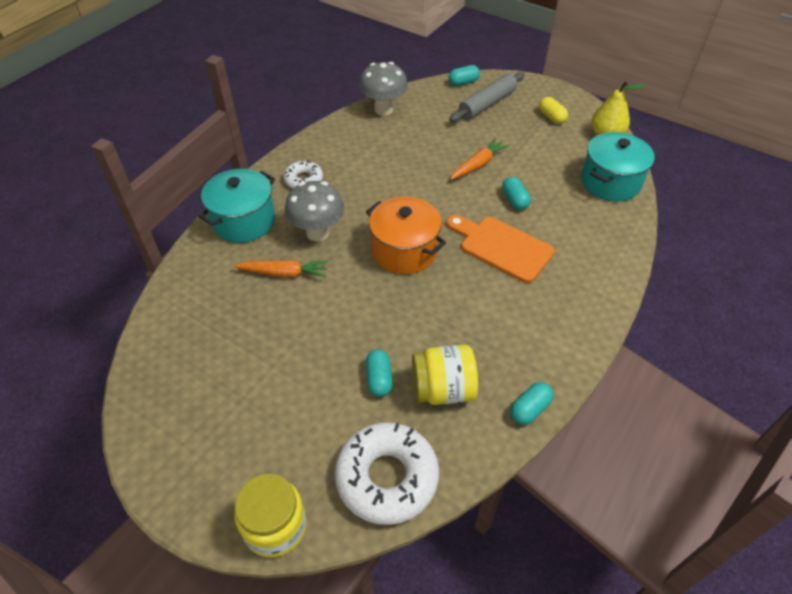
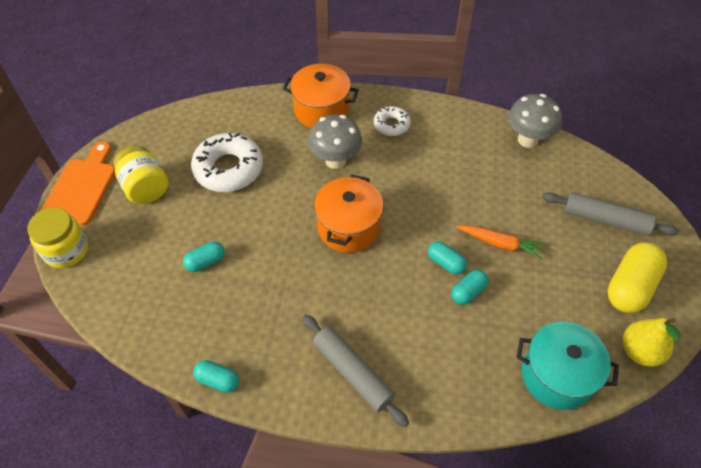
camera: 65 degrees right, 5 degrees up
(244, 221) = (321, 110): turquoise pot -> orange pot
(284, 273) = (281, 159): orange carrot -> none
(387, 477) = (122, 300): white donut -> white donut (228, 169)
(443, 389) = (213, 309): yellow jar -> yellow jar (146, 188)
(463, 82) = (625, 187): turquoise capsule -> turquoise capsule (446, 263)
(501, 247) = (396, 301): orange cutting board -> orange cutting board (82, 187)
(551, 117) = (630, 286): yellow capsule -> yellow capsule, size x1.86
(561, 301) = (353, 372): none -> grey rolling pin

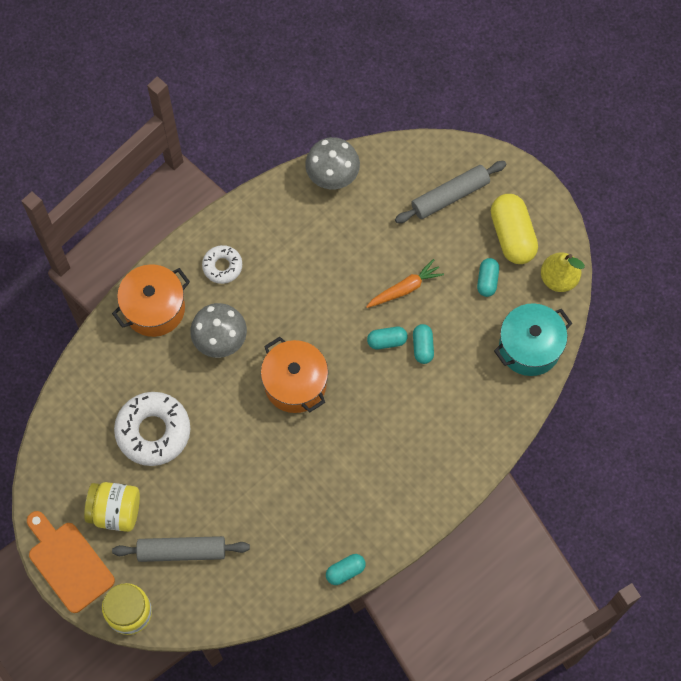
camera: 50 degrees left, 15 degrees up
(205, 262) = (234, 513): turquoise capsule -> turquoise capsule (487, 280)
(353, 372) = (416, 476): grey rolling pin -> grey rolling pin (181, 551)

